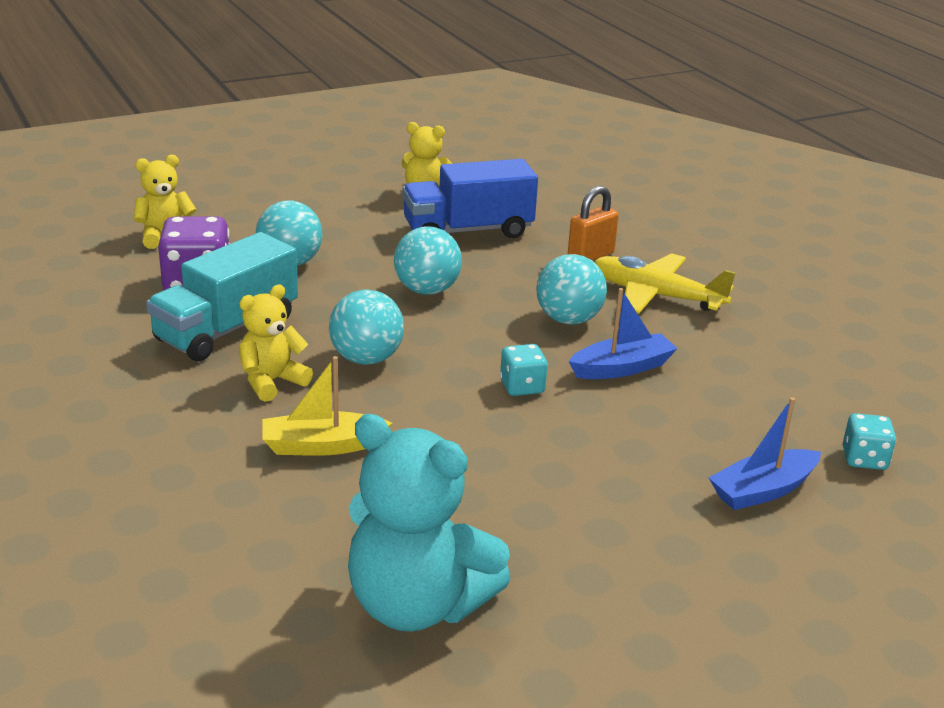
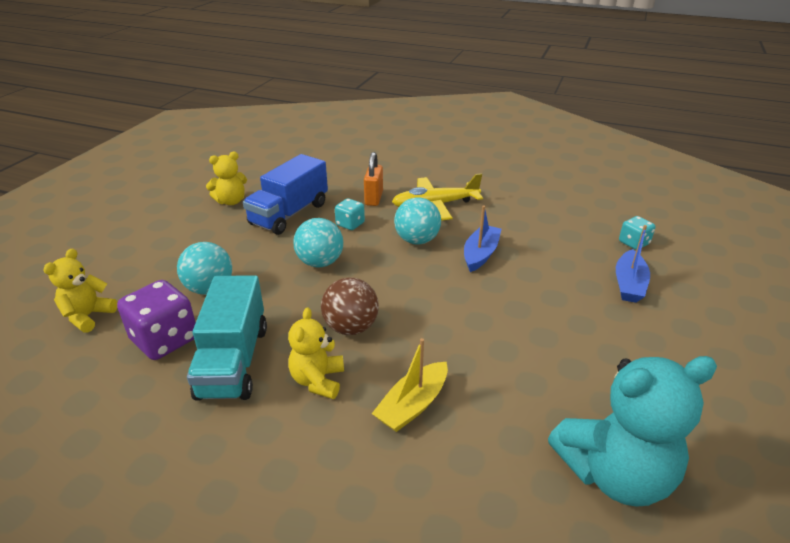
camera: 40 degrees left, 5 degrees up
(366, 359) = (351, 327): turquoise ball -> brown ball
(522, 387) = (454, 293): turquoise dice -> turquoise dice (350, 224)

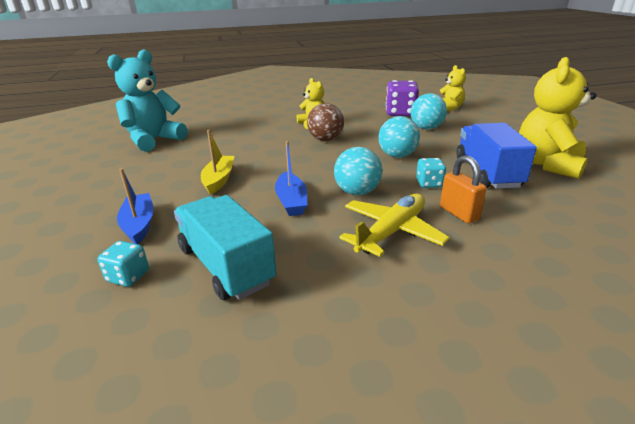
camera: 145 degrees right, 5 degrees down
(231, 201) = (547, 164): yellow teddy bear -> yellow teddy bear, size x1.79
(233, 361) = (358, 117): turquoise truck -> turquoise truck (226, 266)
(412, 405) = (260, 130): yellow boat -> yellow boat (219, 180)

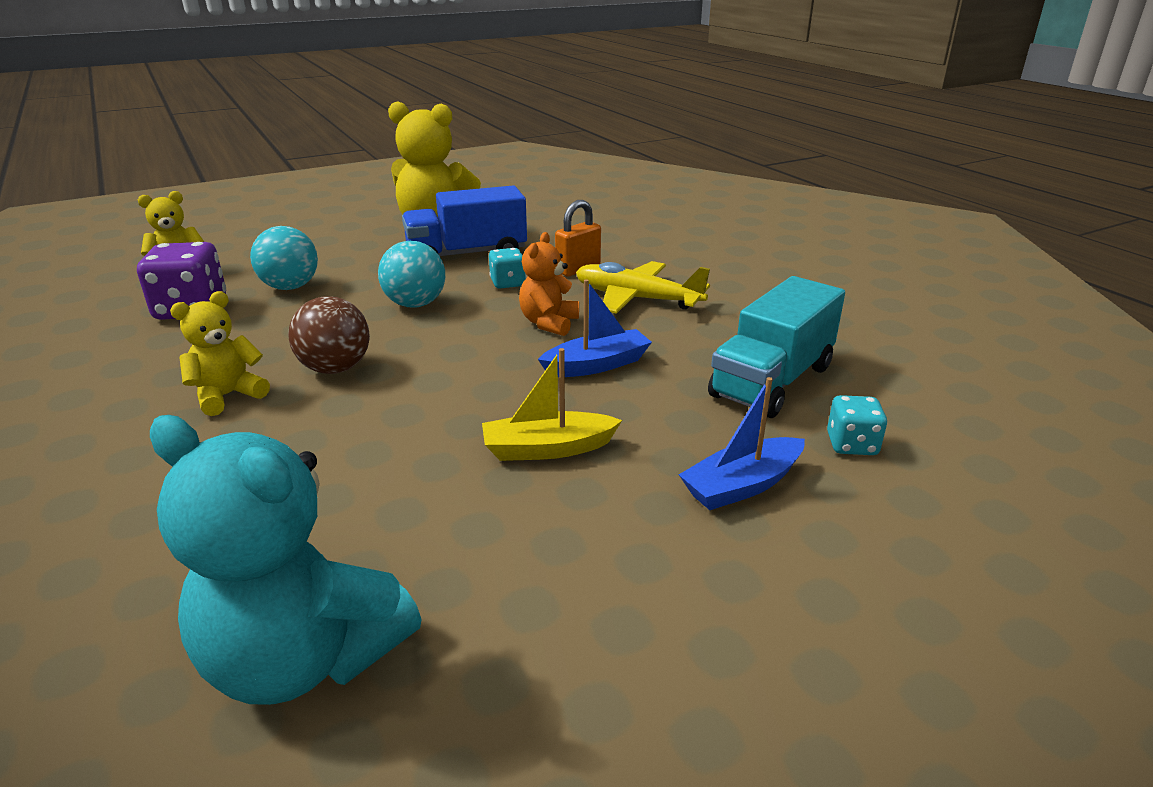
camera: 105 degrees left, 0 degrees up
(357, 192) = (549, 323): turquoise ball -> orange teddy bear

